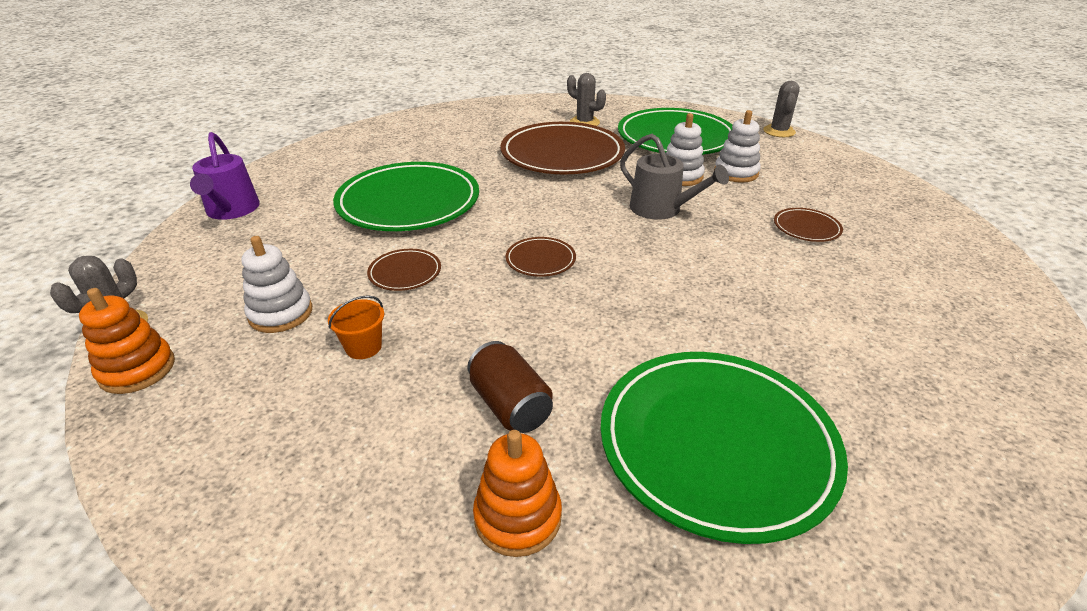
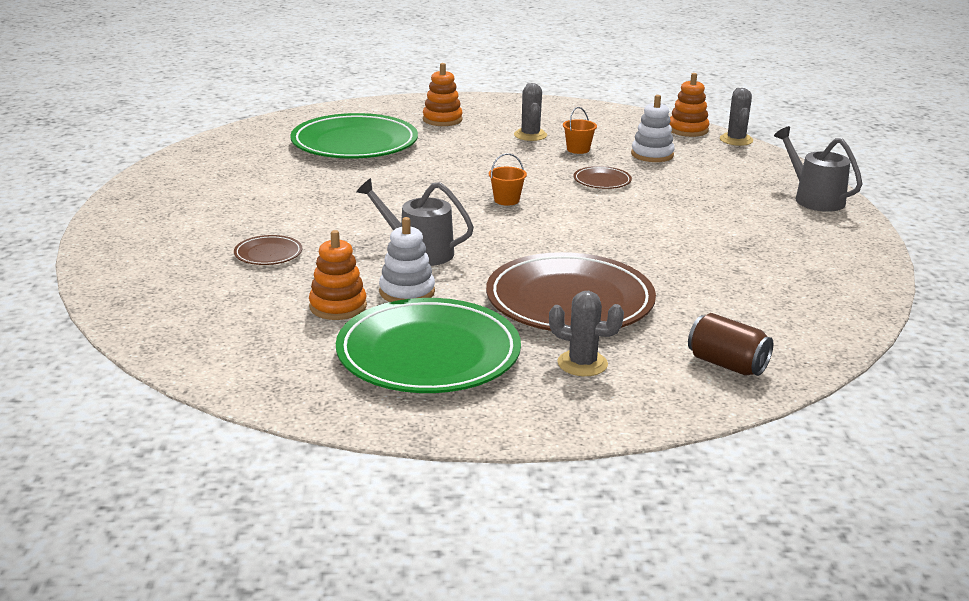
camera: 160 degrees right, 10 degrees down
(232, 210) = (814, 199): purple watering can -> grey watering can
(408, 202) = (672, 225): green plate -> none
(510, 405) = (470, 142): brown can -> brown can (727, 364)
(540, 260) = (506, 200): brown plate -> orange bucket
(736, 173) = (338, 306): white stacking toy -> orange stacking toy
(779, 131) = (262, 395): grey cactus -> grey cactus (530, 135)

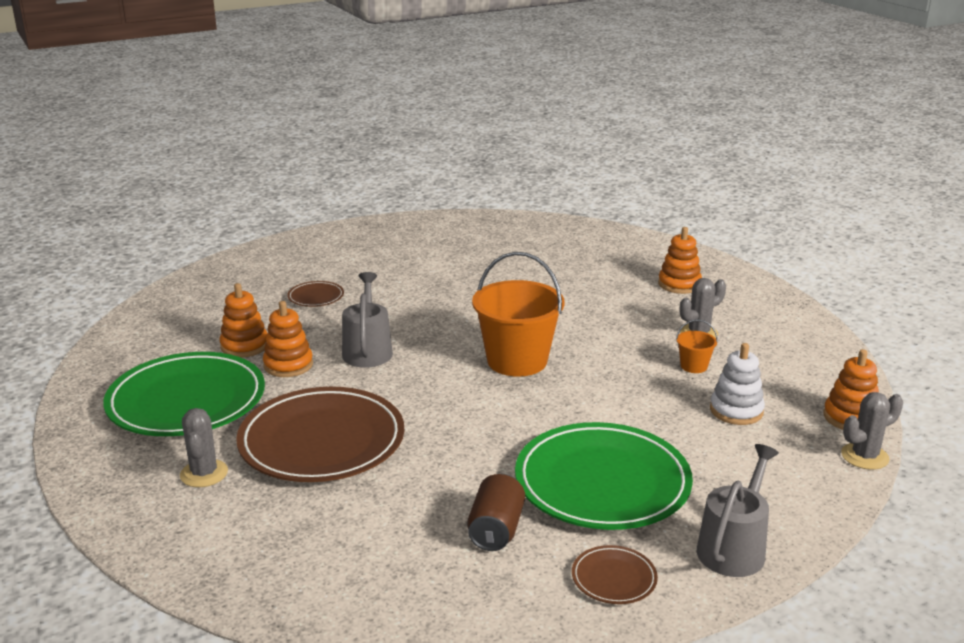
camera: 65 degrees right, 0 degrees up
(354, 143) = (569, 266): green plate -> green plate (602, 482)
(407, 292) = (288, 365): white stacking toy -> orange stacking toy
(506, 200) = (517, 361): orange bucket -> orange bucket, size x2.29
(602, 181) = (622, 397): brown plate -> brown plate (614, 578)
(727, 364) = (241, 554): brown can -> brown can (496, 529)

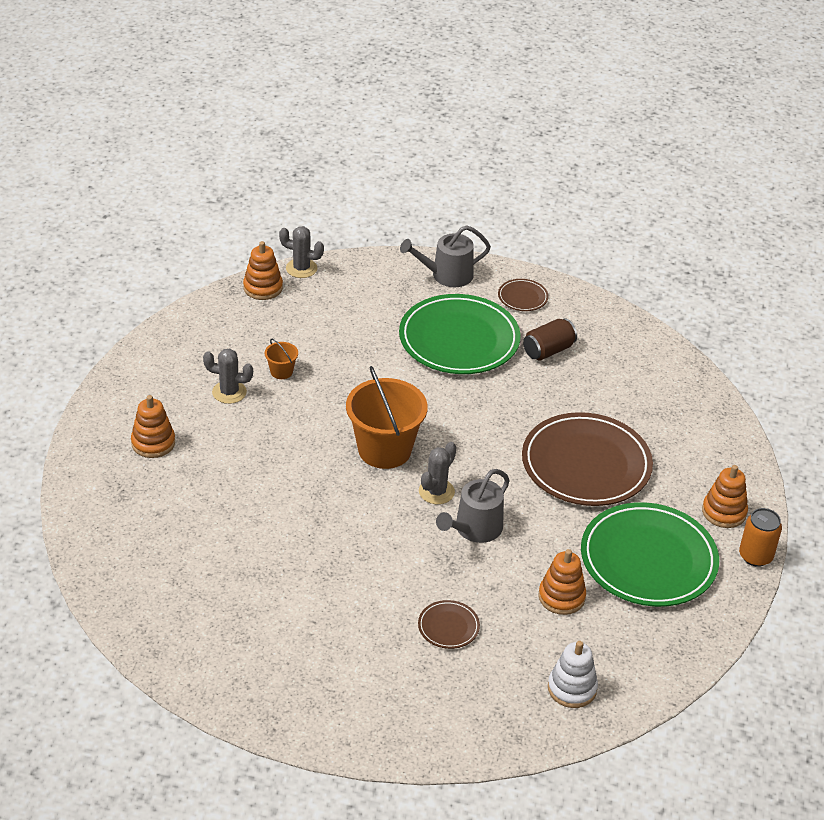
camera: 140 degrees left, 15 degrees up
(71, 453) = (755, 556): none -> orange can
(204, 473) = (678, 484): grey cactus -> grey cactus (436, 491)
(288, 365) = (547, 551): orange stacking toy -> orange stacking toy (724, 512)
(736, 411) = (315, 330): white stacking toy -> white stacking toy (572, 688)

